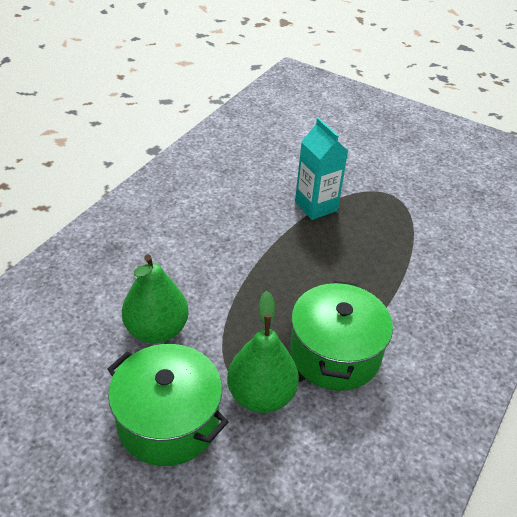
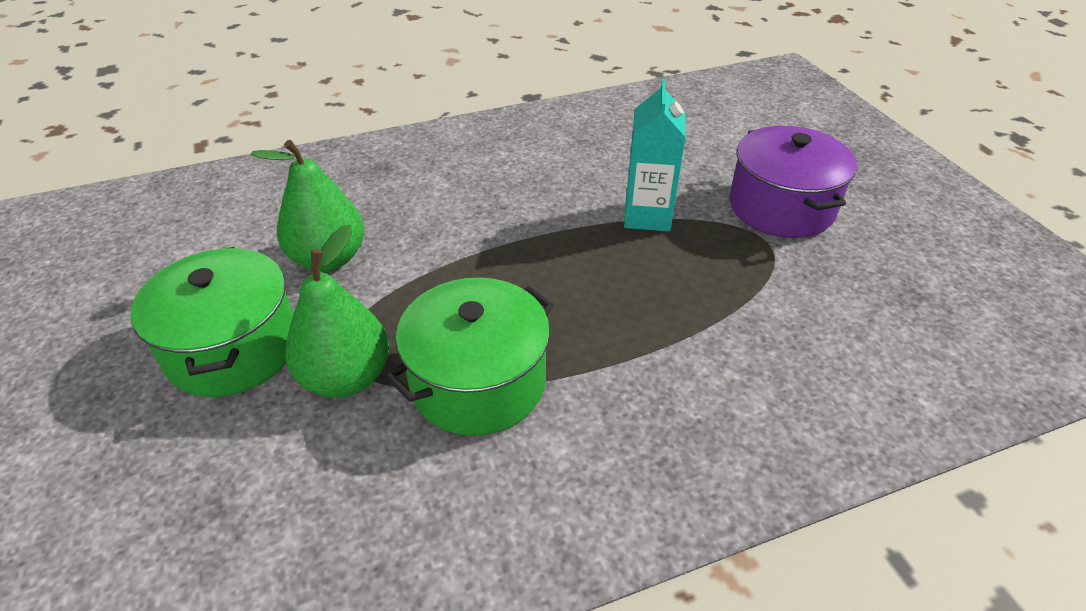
camera: 40 degrees right, 0 degrees up
(377, 169) = (781, 207): none -> purple pot

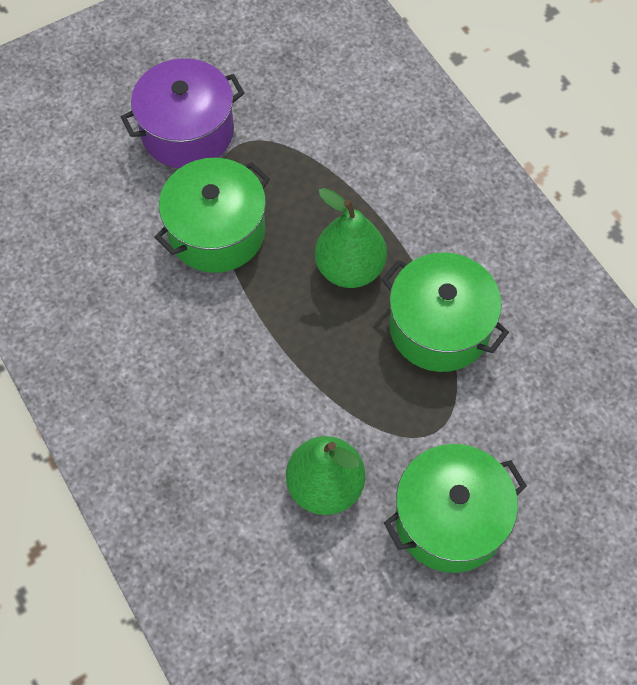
camera: 100 degrees left, 20 degrees up
(346, 378) = (458, 420): green pear -> green pear (350, 268)
(647, 216) = (217, 232): turquoise carton -> green pot

